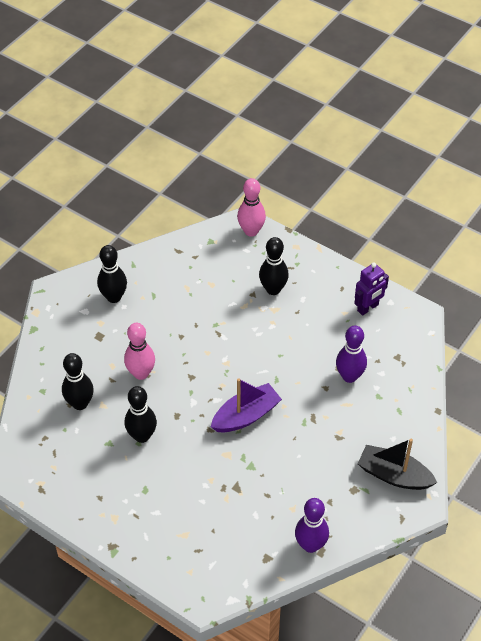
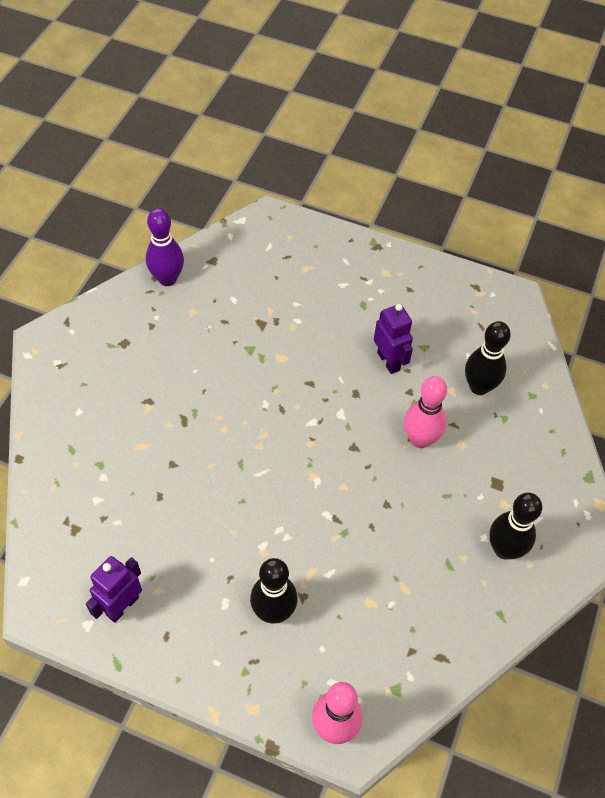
camera: 165 degrees right, 5 degrees up
(142, 436) = (389, 361): black bowling pin -> purple robot
(246, 416) = (269, 407): purple boat -> none
(349, 376) = (141, 486): purple bowling pin -> none
(394, 475) = (76, 366): black boat -> none

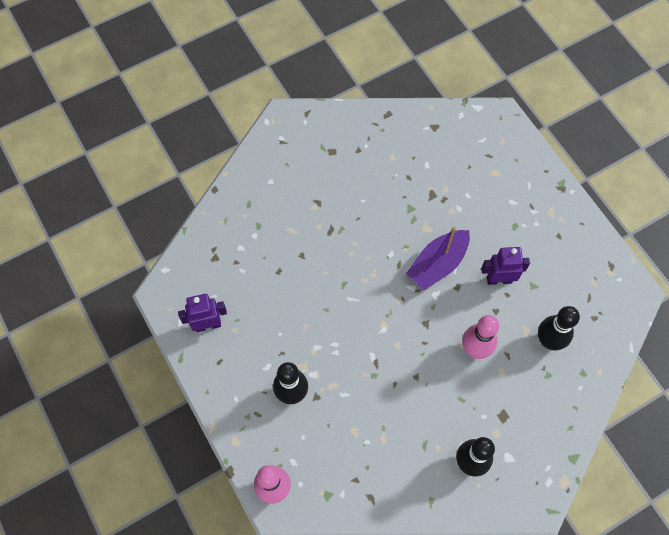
camera: 40 degrees right, 10 degrees up
(167, 279) = (393, 122): purple bowling pin -> none
(319, 384) = (437, 264): none -> purple boat
(389, 361) = (499, 279): purple robot -> purple robot turned 105 degrees counterclockwise

